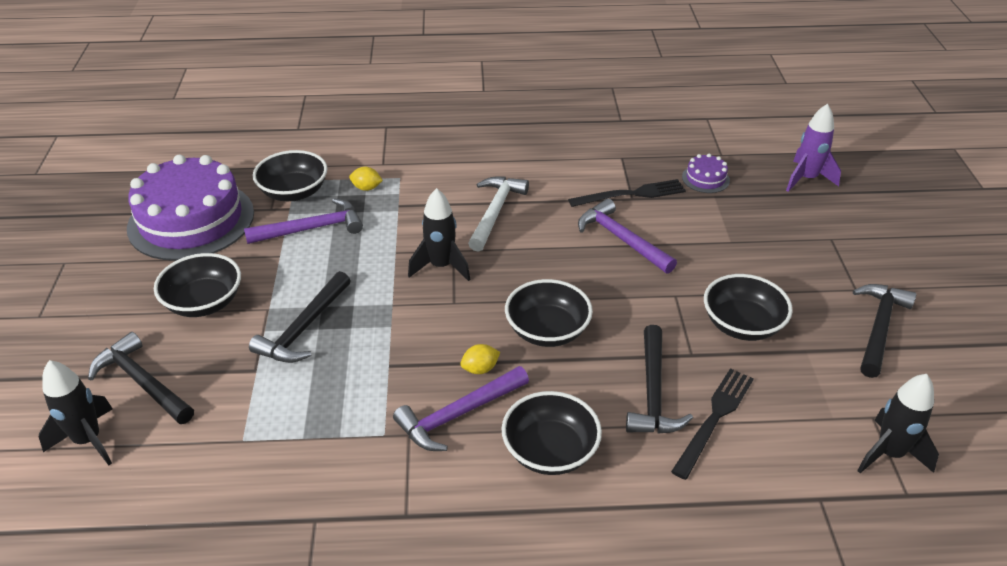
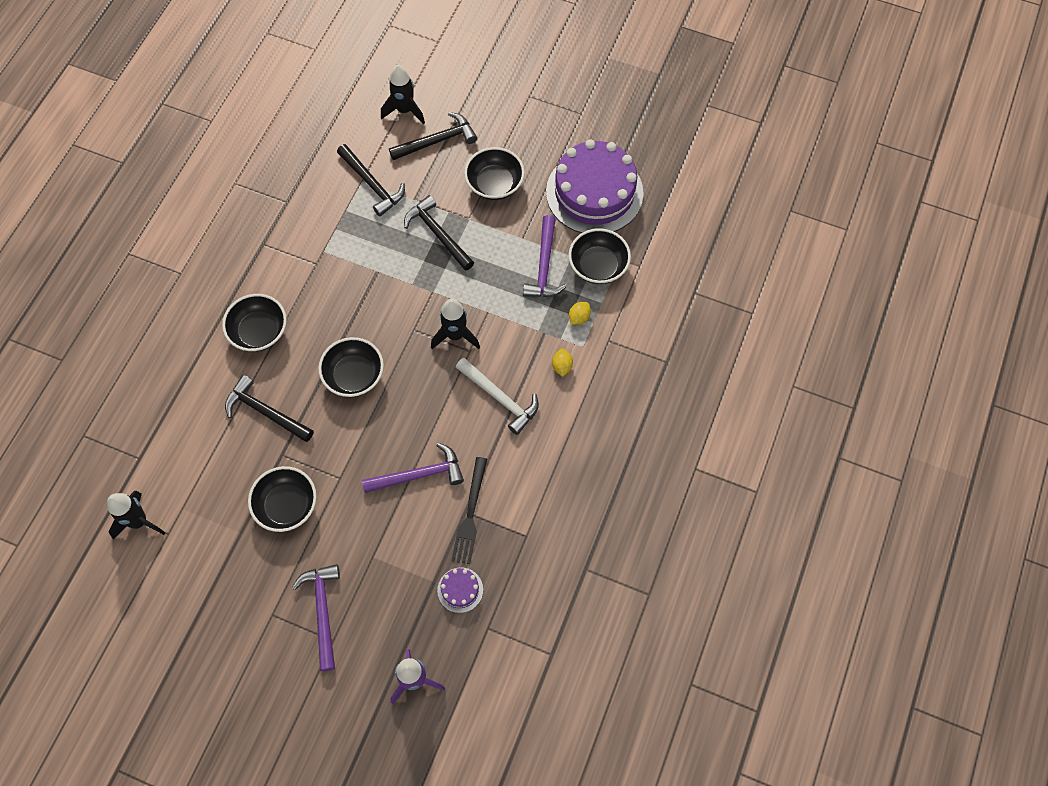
camera: 115 degrees right, 25 degrees up
(457, 415) = (315, 294): purple hammer -> purple hammer (323, 611)
(480, 369) = (344, 321): yellow lemon -> yellow lemon (562, 366)
(714, 419) = (225, 435): black fork -> none
(879, 327) = (229, 600): black hammer -> black hammer (372, 185)

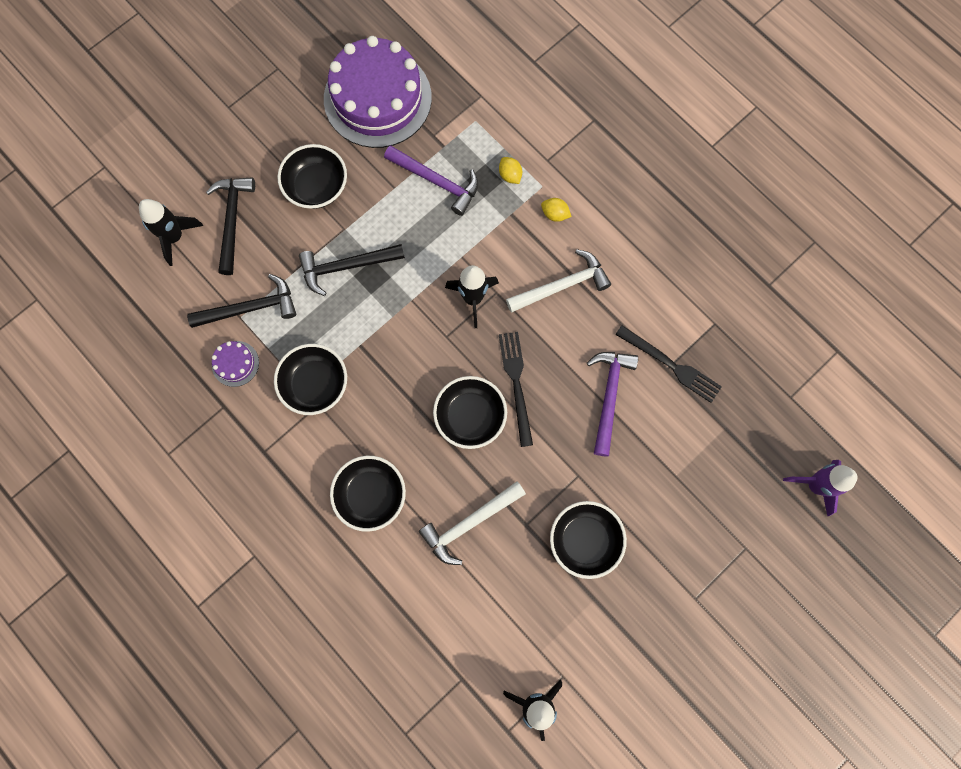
camera: 65 degrees left, 10 degrees up
(265, 411) = (469, 523): black hammer -> white hammer
(323, 611) = (711, 546): purple hammer -> none
(397, 399) = (516, 384): none -> black fork
(460, 590) = (743, 406): purple cake -> purple cake (235, 363)
(598, 266) = (462, 132): black bowl -> black bowl (315, 384)

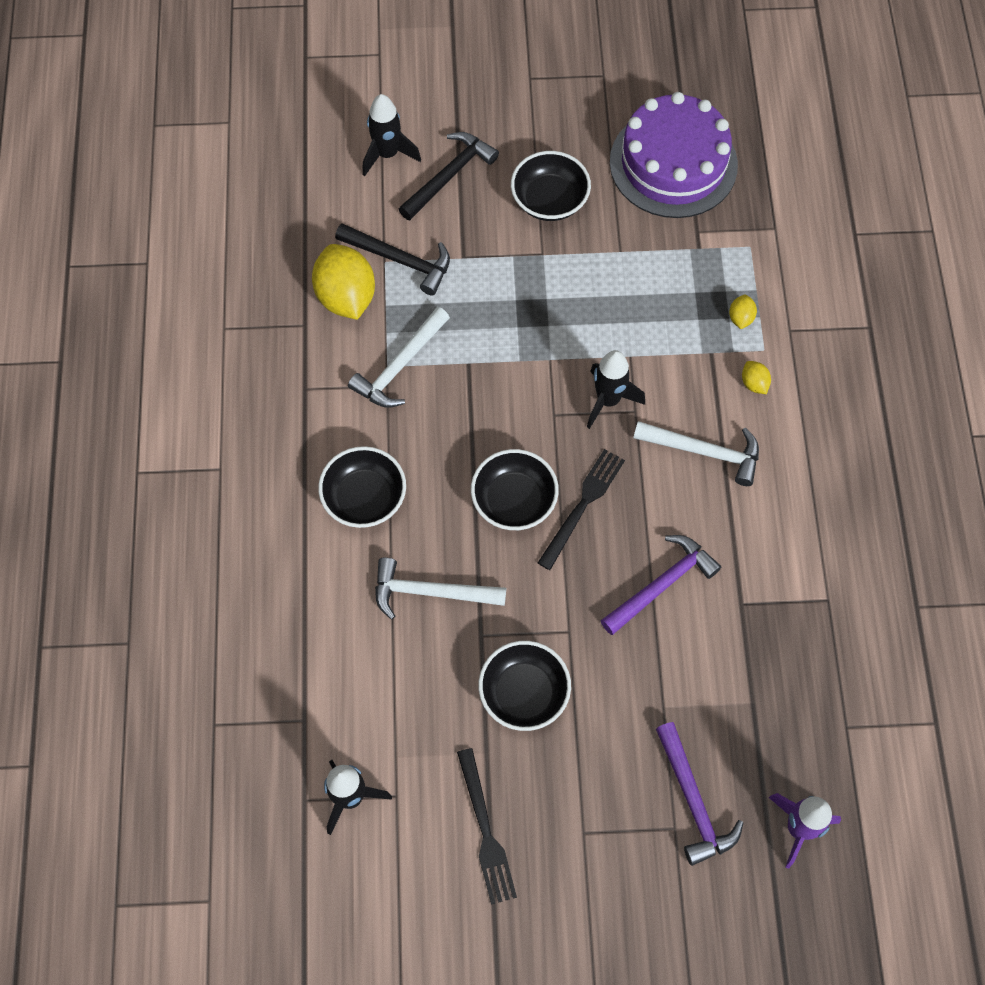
camera: 40 degrees right, 10 degrees down
(235, 363) = (346, 297): purple cake -> yellow lemon
(315, 384) = (399, 366): black bowl -> white hammer
(346, 267) = (515, 287): black hammer -> none
(437, 182) = (665, 275): purple hammer -> purple hammer (693, 802)
(670, 365) = (748, 603): black fork -> black fork (485, 830)

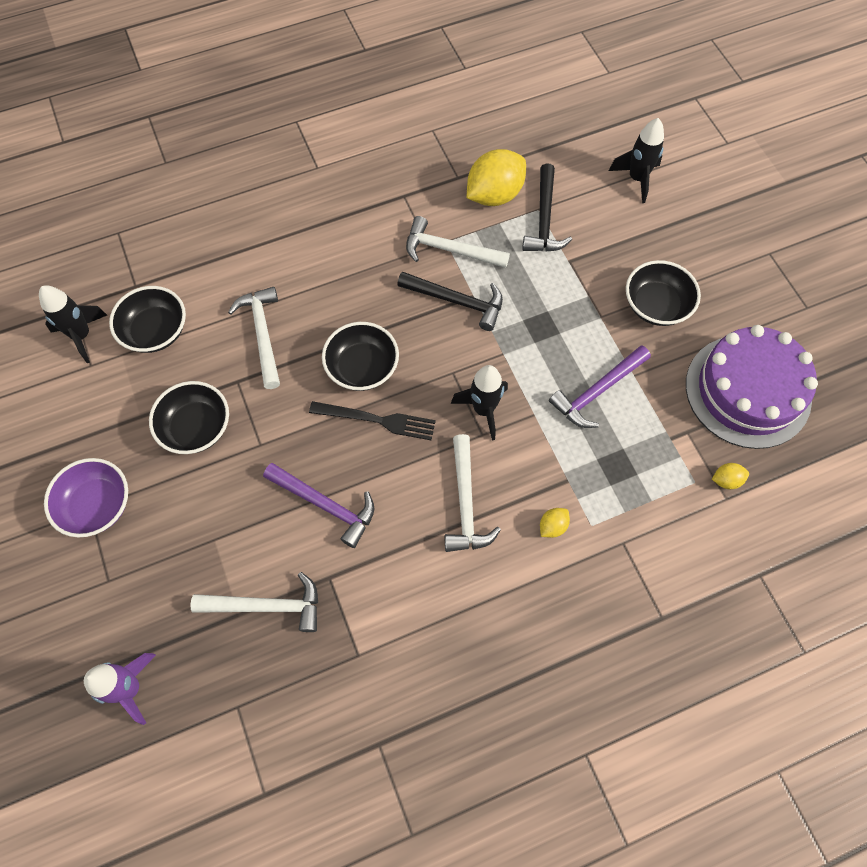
camera: 70 degrees right, 0 degrees up
(364, 498) = (326, 264): black bowl -> black bowl (156, 331)
(450, 175) = (641, 227): black hammer -> black hammer (457, 302)
(485, 830) = (75, 436): black fork -> none
(582, 822) = (97, 505): none -> purple bowl
(693, 802) = (134, 589): purple hammer -> purple hammer (596, 392)
(740, 318) = (615, 495): yellow lemon -> yellow lemon (726, 480)
(753, 671) = (267, 606): none -> white hammer

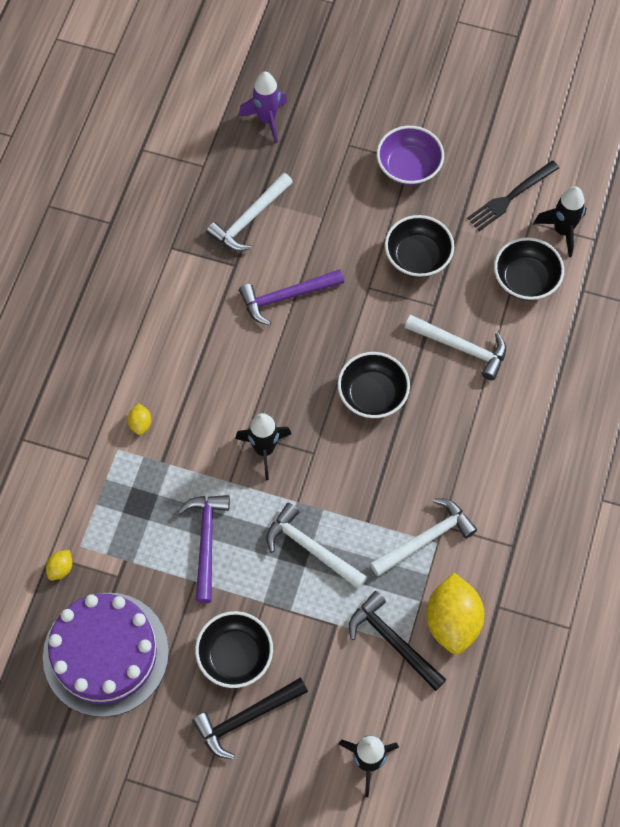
camera: 130 degrees right, 0 degrees up
(376, 420) = (321, 373): black fork -> black fork (511, 197)
(457, 302) = (371, 505): black hammer -> black hammer (245, 718)
(465, 504) = (207, 382): white hammer -> white hammer (310, 548)

